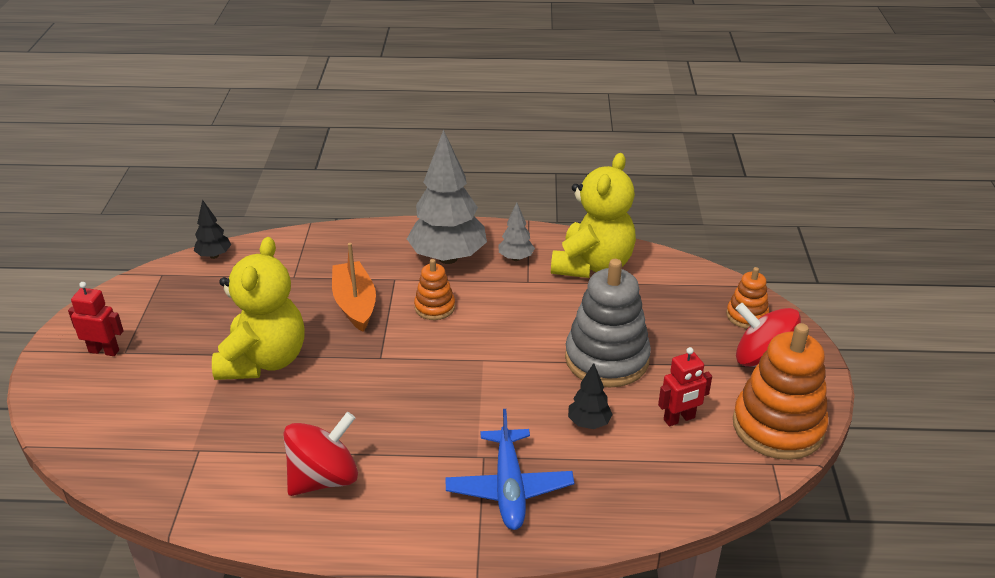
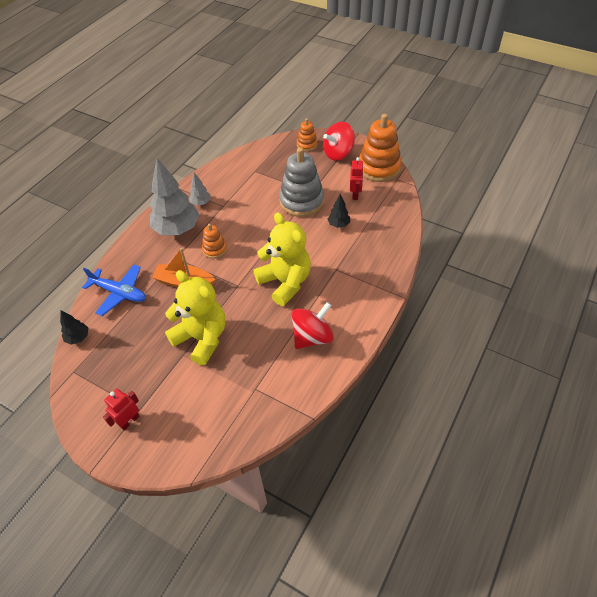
camera: 60 degrees left, 15 degrees up
(324, 478) = (312, 337): red spinning top -> red spinning top turned 60 degrees clockwise
(509, 488) = (361, 267): blue plane -> blue plane (119, 293)
(592, 265) = (231, 177): yellow teddy bear -> yellow teddy bear (285, 282)

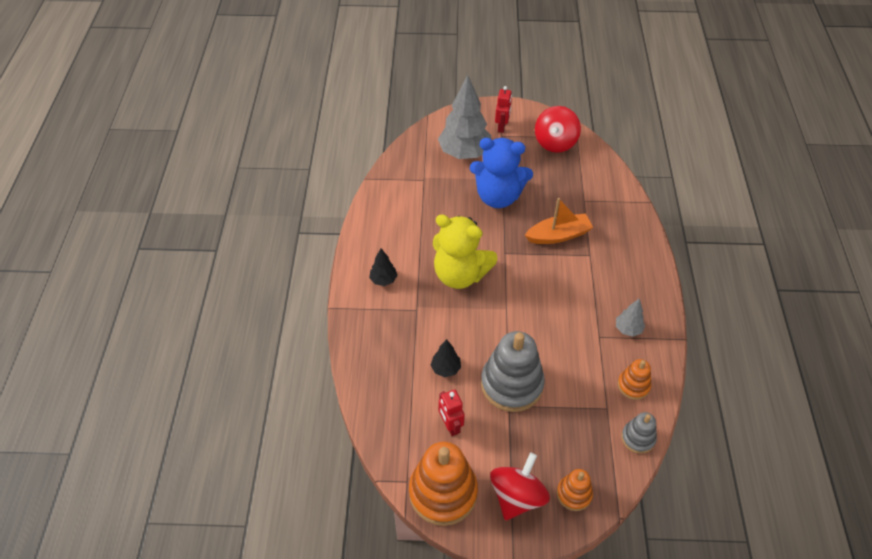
camera: 150 degrees right, 0 degrees up
(78, 338) = (601, 158): black tree -> black tree (383, 280)
(119, 293) = (607, 202): blue plane -> none
(177, 229) = (620, 285): grey tree -> grey tree (464, 153)
(202, 338) = (498, 197): yellow teddy bear -> blue teddy bear
(214, 249) = (560, 279): orange stacking toy -> orange stacking toy (633, 385)
(251, 153) = (638, 438): none -> grey stacking toy
(312, 337) = (401, 235): red spinning top -> red spinning top (555, 142)

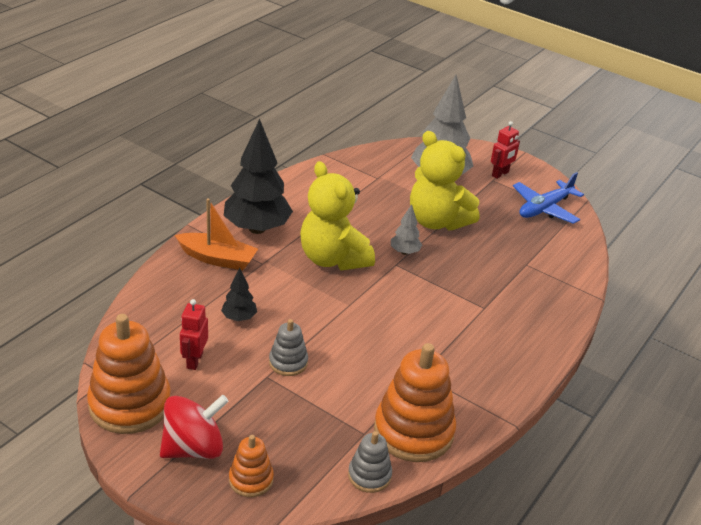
camera: 30 degrees right, 15 degrees down
(383, 280) = (257, 228): black tree -> black tree, size x2.16
(498, 197) = (437, 221): blue teddy bear -> yellow teddy bear
(511, 384) = (288, 362): grey stacking toy -> grey stacking toy, size x0.52
(555, 142) = (544, 208): red spinning top -> blue plane
(558, 235) = (467, 277): orange boat -> orange boat (217, 258)
(628, 329) = (459, 384): grey tree -> grey tree (404, 252)
(633, 385) = (413, 431): orange stacking toy -> orange stacking toy, size x1.94

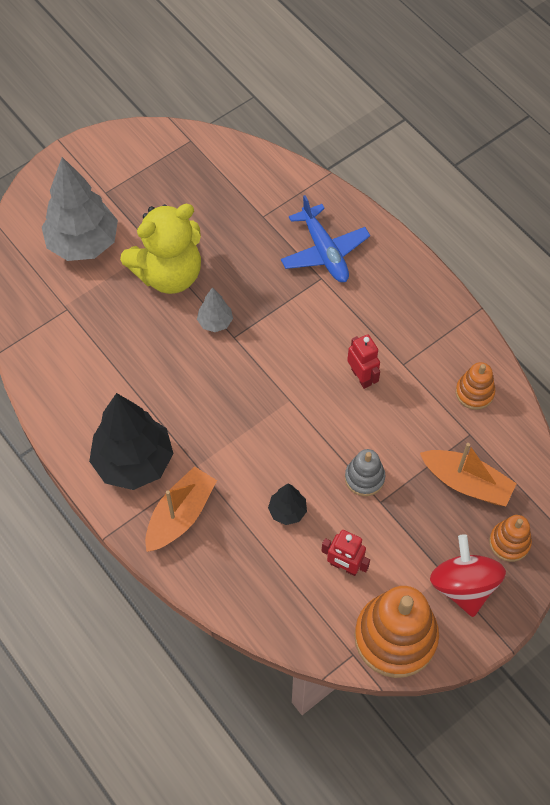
camera: 70 degrees left, 25 degrees up
(308, 437) = (466, 482): none -> orange boat
(333, 259) = (209, 396): yellow teddy bear -> none
(369, 475) = (519, 443): grey stacking toy -> none
(413, 431) = (474, 392): orange stacking toy -> orange stacking toy, size x0.52
(500, 174) = (96, 181): red robot -> red robot (361, 377)
(544, 208) = (173, 163): blue plane -> blue plane (324, 251)

